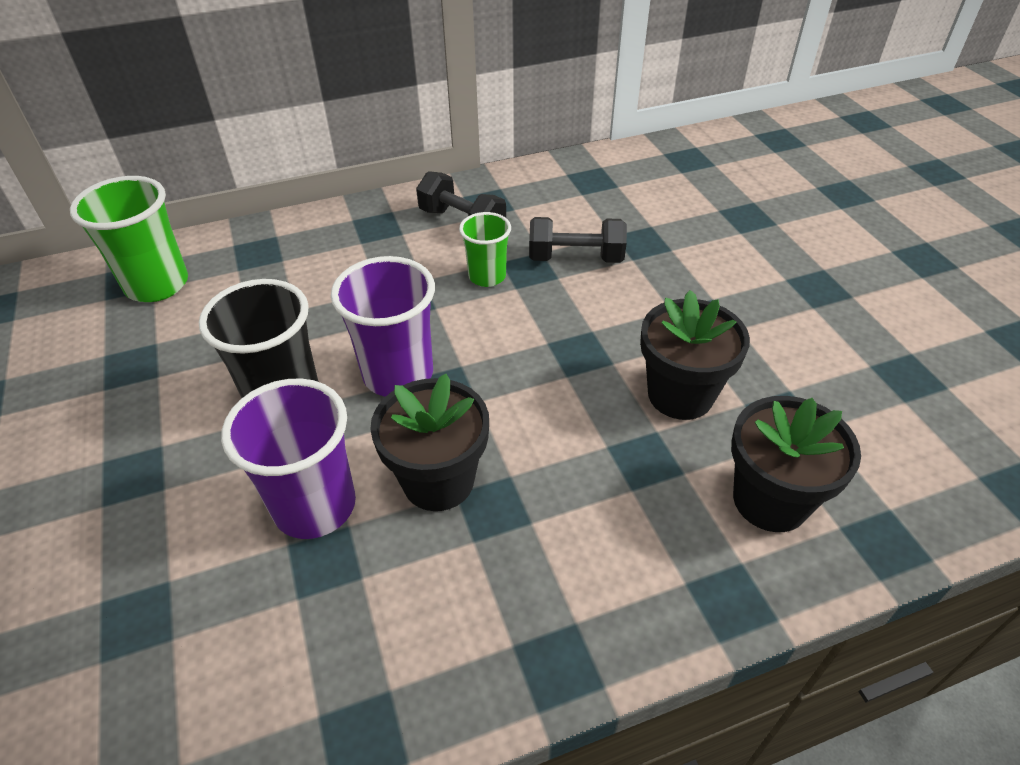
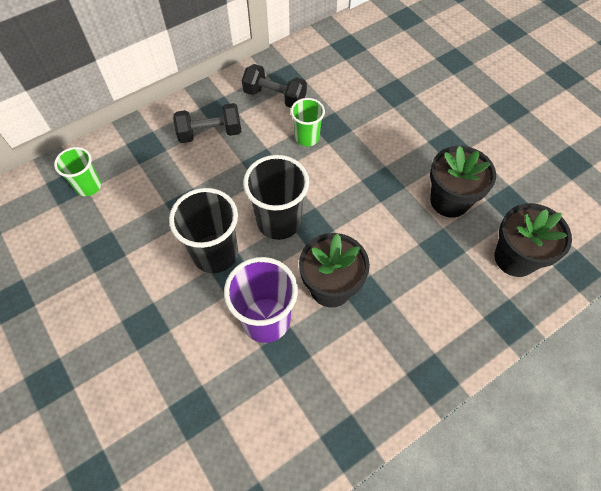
camera: 15 degrees left, 15 degrees up
(157, 285) = (88, 186): green cup -> green cup, size x0.61
(398, 374) = (279, 221): purple cup -> black cup
(575, 258) = (358, 113): black dumbbell -> black dumbbell (210, 133)

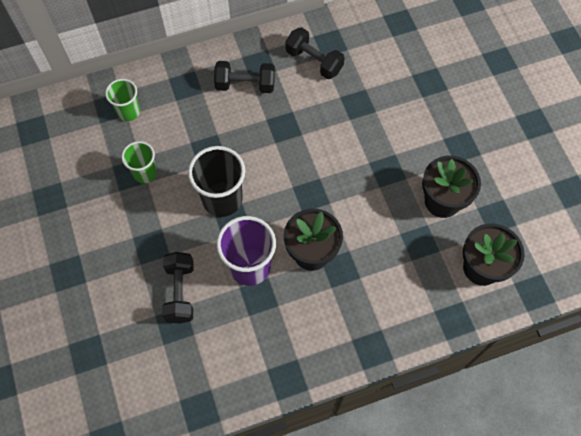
camera: 15 degrees right, 5 degrees up
(192, 370) = (180, 292): none -> black dumbbell
(279, 221) = (284, 184): black cup -> none
(307, 137) = (332, 109): green cup -> green cup (145, 173)

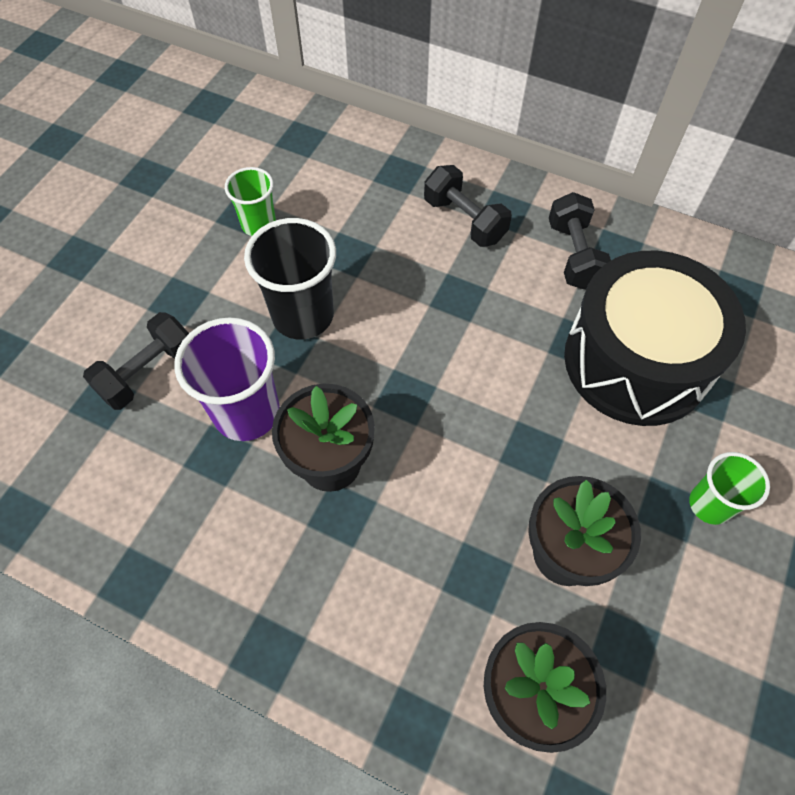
camera: 45 degrees right, 5 degrees down
(129, 112) = (313, 155): green cup -> green cup (710, 504)
(390, 92) = (636, 361): none -> black drum

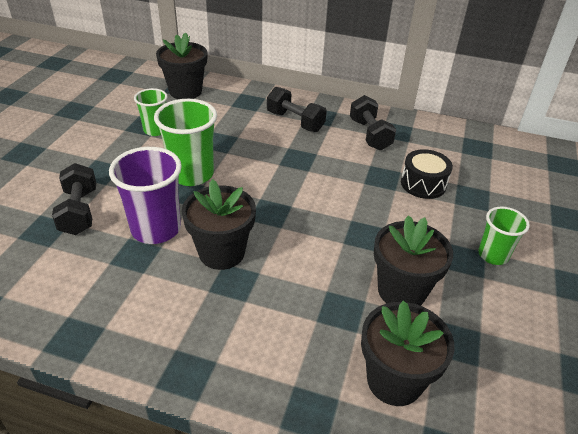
camera: 10 degrees left, 20 degrees down
(148, 372) = (79, 211): black dumbbell -> black dumbbell turned 45 degrees counterclockwise
(303, 316) = (191, 174): black cup -> green cup
(308, 146) = (185, 91): none -> black flower pot
(636, 361) = (423, 184): black drum -> black drum, size x0.46

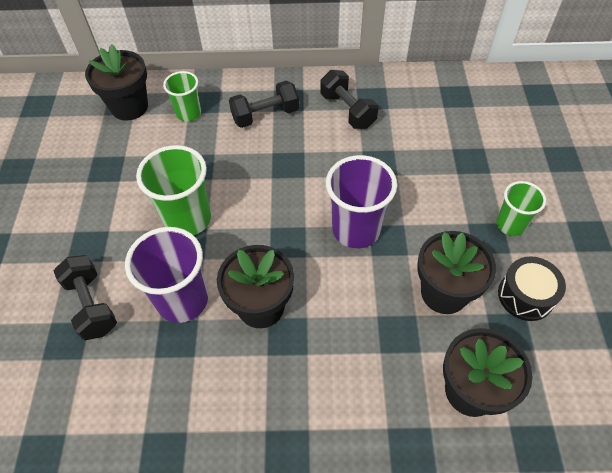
camera: 15 degrees left, 15 degrees up
(155, 130) = (121, 171): green cup -> green cup (188, 113)
(295, 121) = (265, 115): black dumbbell -> black dumbbell turned 45 degrees counterclockwise
(337, 220) = (356, 229): none -> purple cup
(423, 184) = (421, 159): black drum -> black drum (525, 296)

